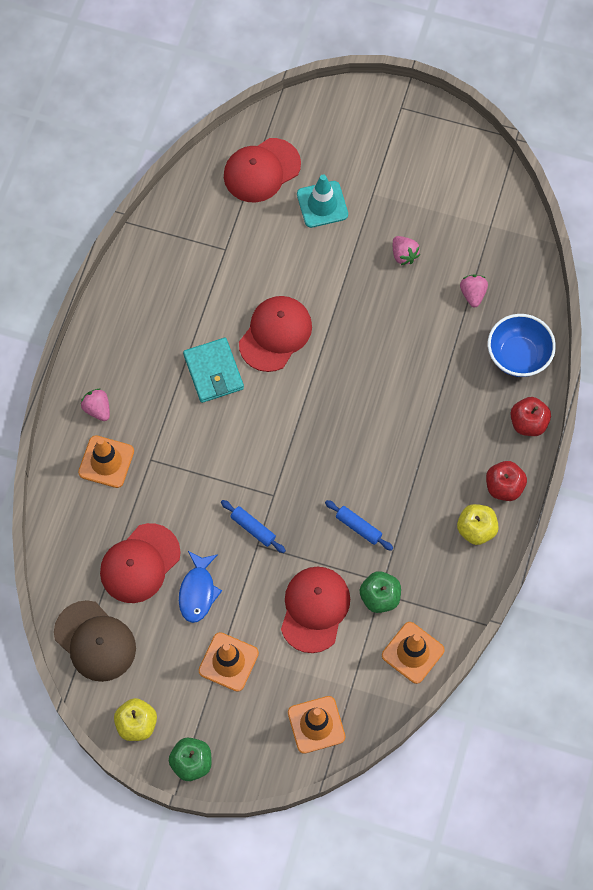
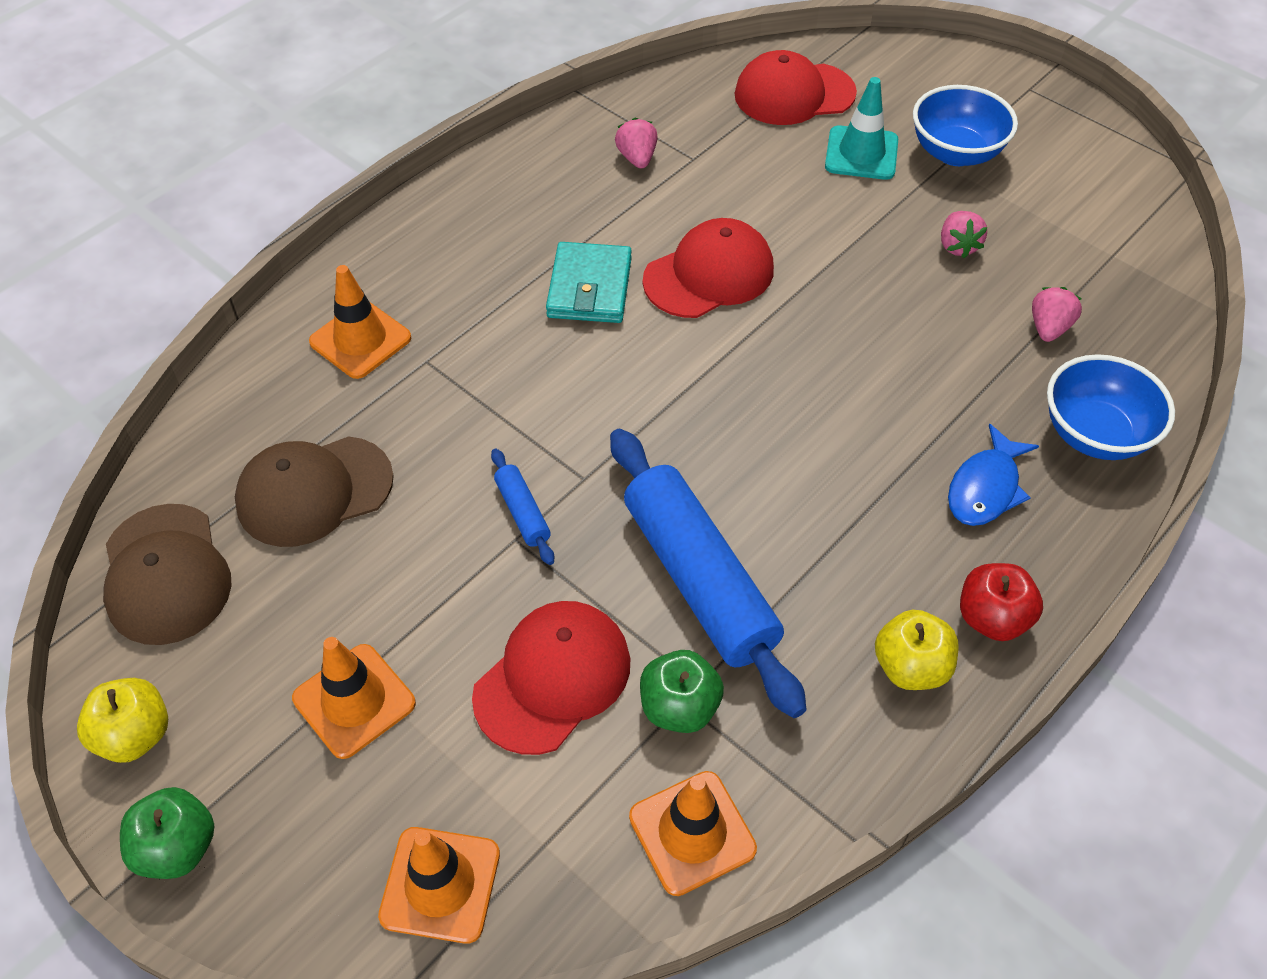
camera: 25 degrees right, 15 degrees down
(97, 409) = (394, 273): pink strawberry -> pink strawberry (637, 158)
(140, 563) = (314, 491): red cap -> brown cap
(198, 591) = (376, 569): blue fish -> blue fish (985, 488)
(358, 527) = (699, 580): blue rolling pin -> blue rolling pin, size x2.33
(376, 181) = (956, 153): none -> blue bowl
(528, 423) = (1076, 537): red apple -> none

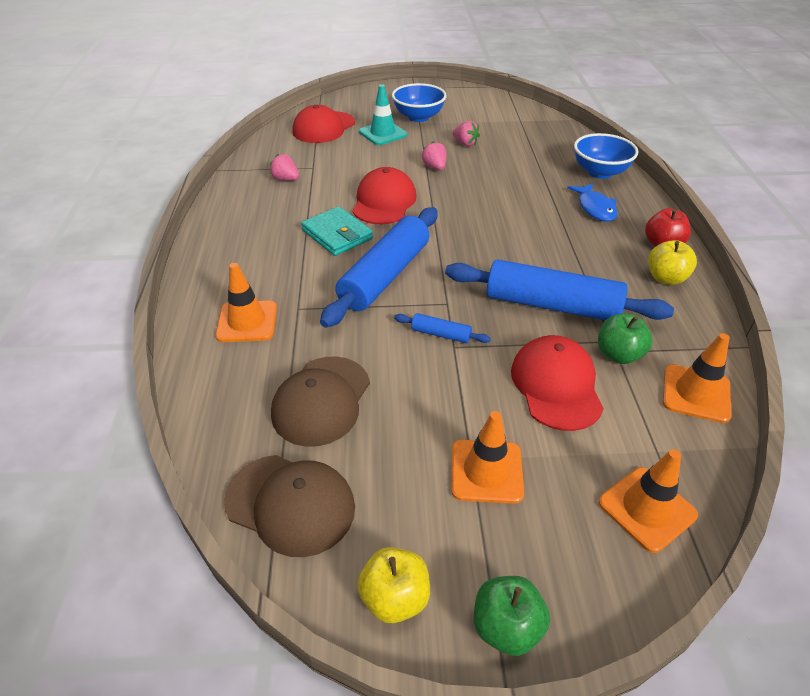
camera: 45 degrees left, 10 degrees down
(566, 387) = (385, 276): none -> blue rolling pin
(1049, 328) = (535, 151): pink strawberry -> pink strawberry (435, 167)

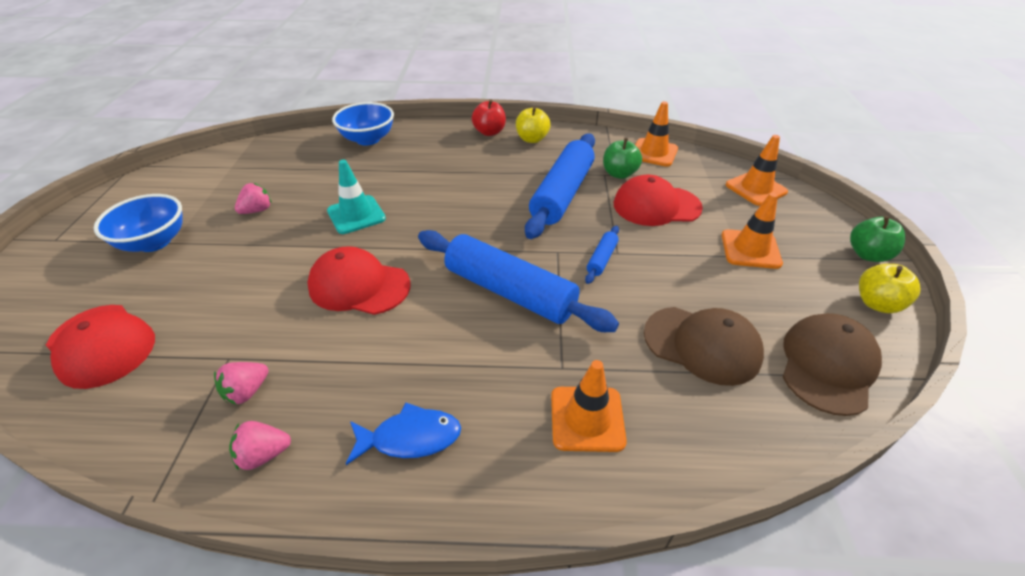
camera: 85 degrees left, 0 degrees up
(337, 235) = (419, 330): turquoise wallet -> none
(382, 133) = (176, 278): turquoise traffic cone -> turquoise traffic cone (356, 215)
(435, 167) = (299, 238): pink strawberry -> pink strawberry (264, 454)
(595, 208) = (427, 151): blue fish -> blue fish (410, 437)

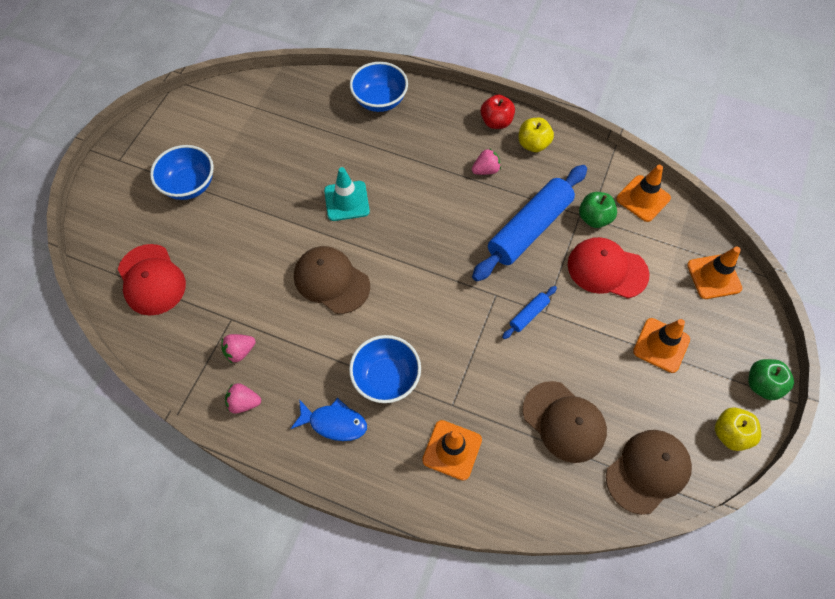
camera: 20 degrees right, 20 degrees up
(257, 210) = (269, 171): pink strawberry -> pink strawberry (486, 170)
(359, 285) = (331, 281): red cap -> brown cap
(464, 363) = (386, 378): none -> blue bowl
(510, 291) = (442, 324): blue rolling pin -> none

